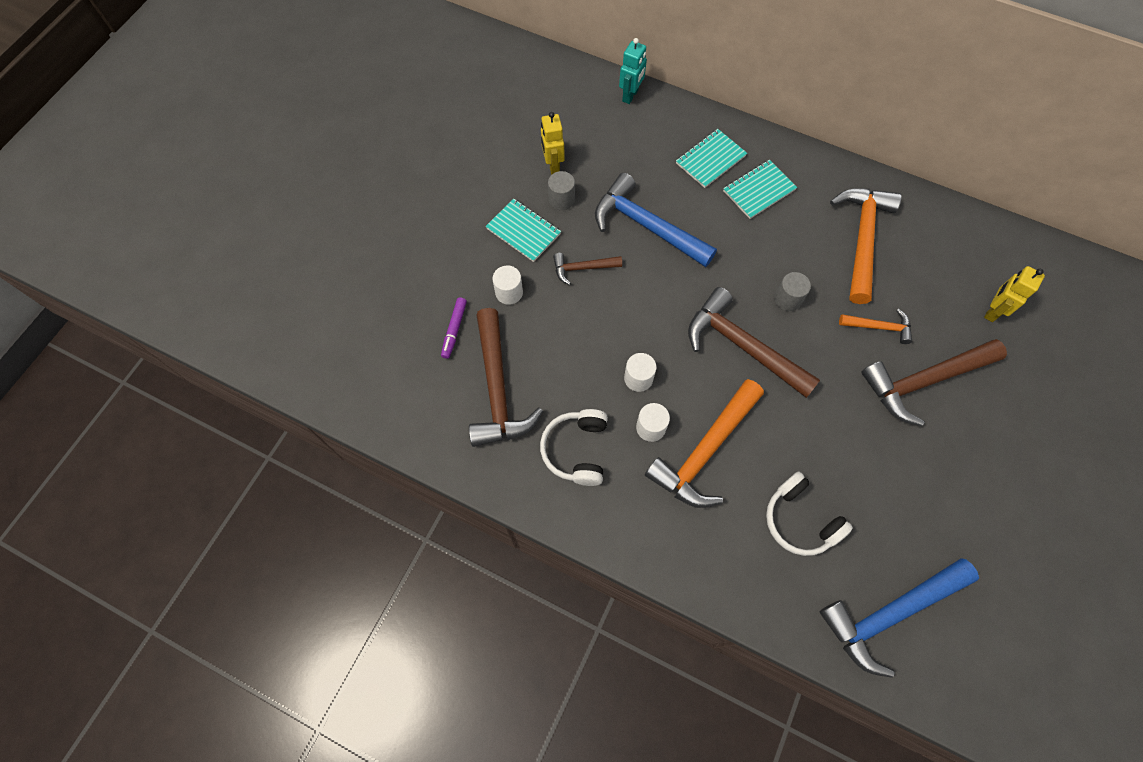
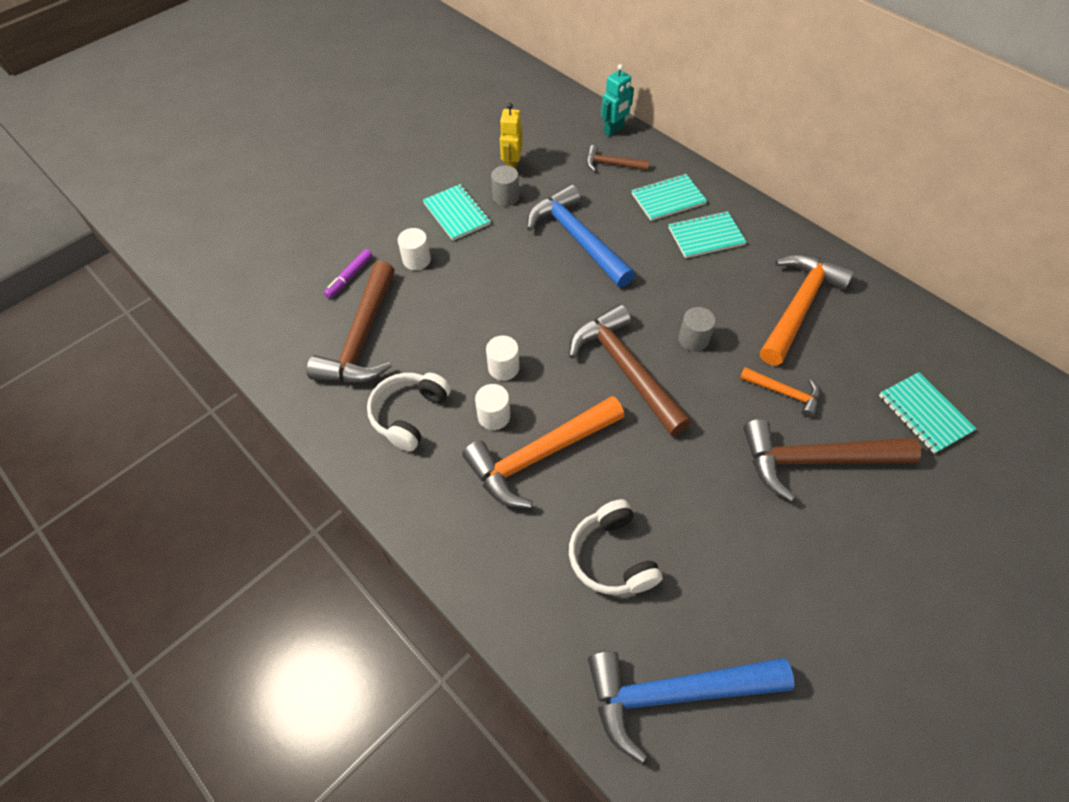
camera: 20 degrees right, 10 degrees down
(582, 268) = (497, 258): brown hammer -> brown hammer (611, 164)
(992, 311) = (924, 413): yellow robot -> turquoise notebook

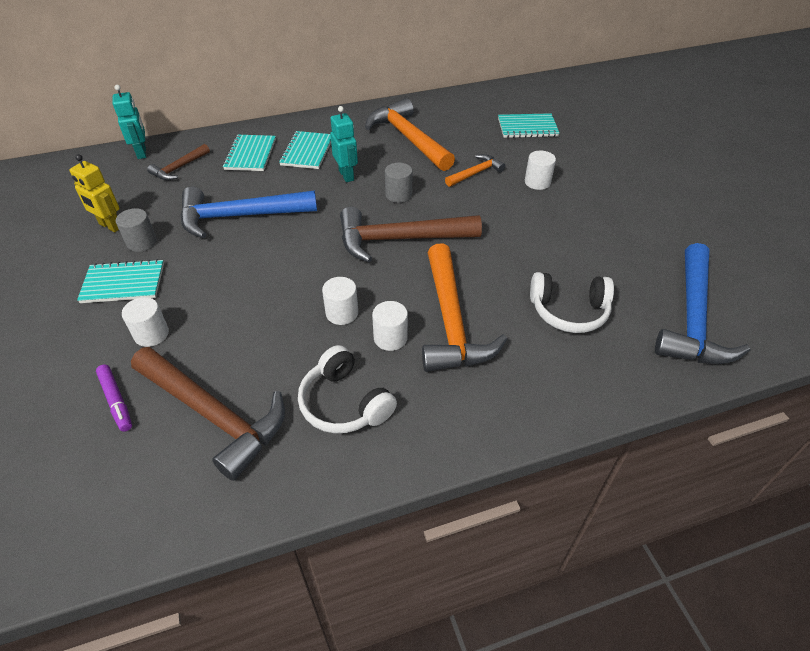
camera: 65 degrees left, 10 degrees down
(692, 284) = (346, 175): none -> turquoise robot
(814, 460) = (537, 182): brown hammer -> white cylinder

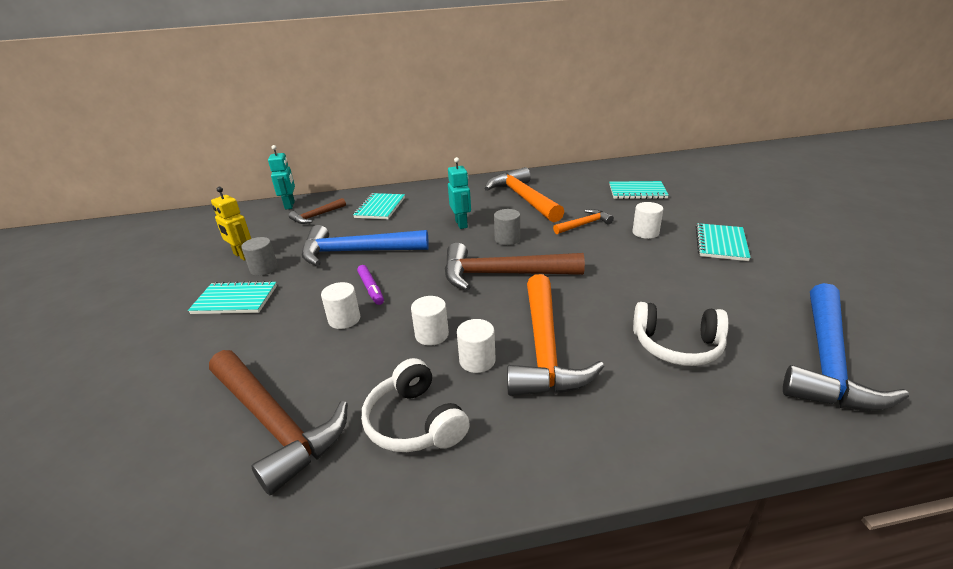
camera: 10 degrees right, 15 degrees down
(116, 401) = (185, 402): purple marker -> purple marker (371, 289)
(151, 334) = (243, 343): white cylinder -> white cylinder (344, 319)
(307, 152) = (430, 206): turquoise notebook -> turquoise notebook (721, 244)

